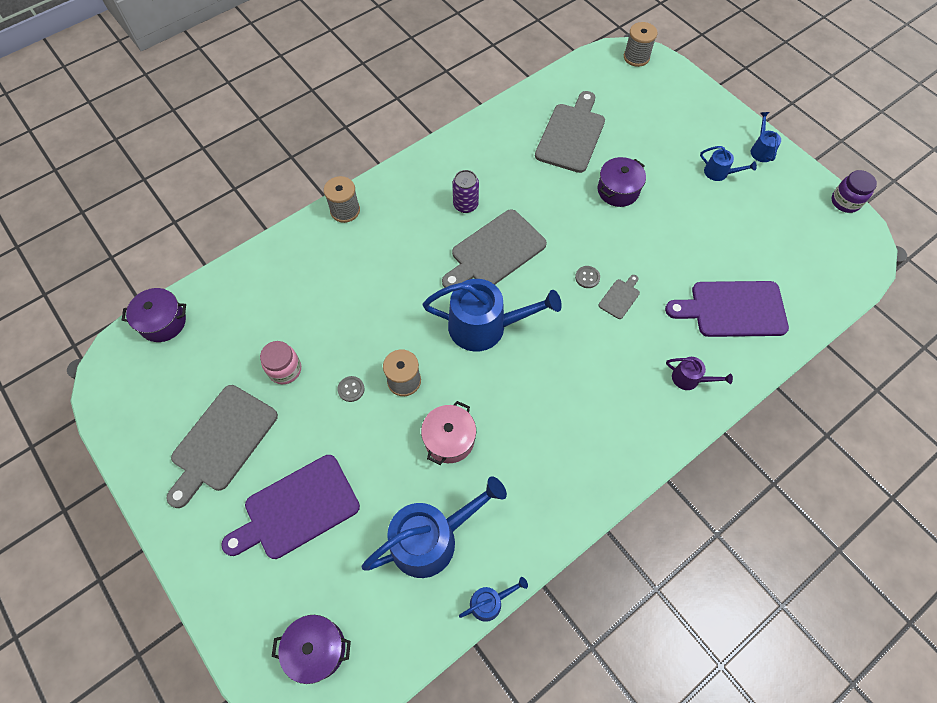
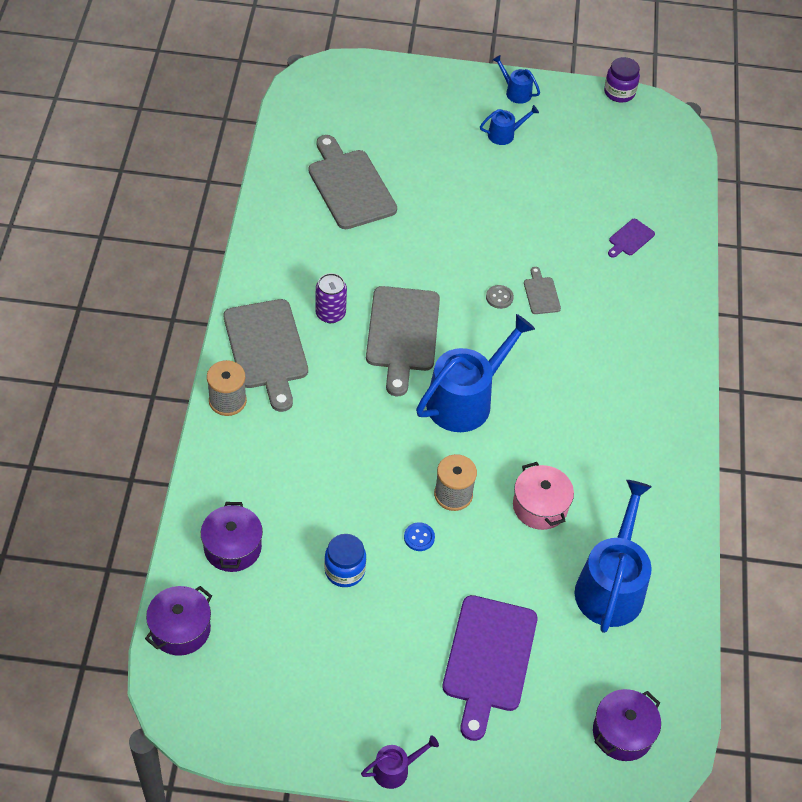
camera: 50 degrees left, 10 degrees down
(222, 441) = (364, 669): grey cutting board -> grey cutting board (266, 348)
(285, 370) = (344, 570): pink jar -> blue jar
(351, 389) = (419, 537): grey button -> blue button
(489, 602) = (698, 588): blue watering can -> none
(618, 190) = (443, 207): purple pot -> purple pot (232, 547)
(636, 57) = (325, 76): grey spool -> none
(689, 379) = (656, 316): purple watering can -> purple watering can (395, 769)
(733, 309) = (630, 238): purple cutting board -> purple cutting board, size x0.46

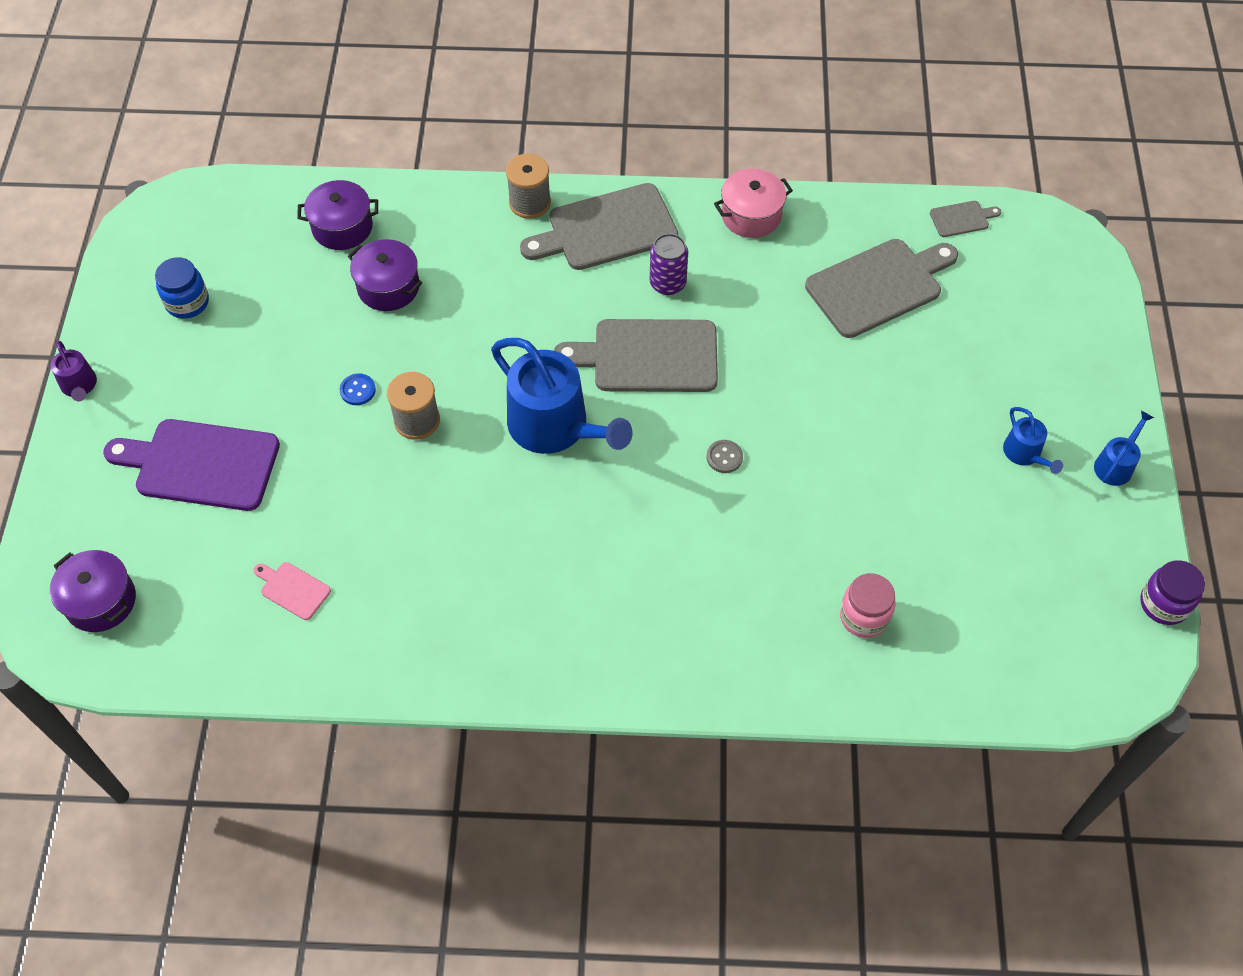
camera: 90 degrees right, 5 degrees up
(180, 629) = (247, 197): purple pot -> purple pot (388, 287)
(344, 570) = (314, 325): blue jar -> blue jar (187, 303)
(540, 506) = (404, 511): pink pot -> pink pot (751, 215)
(541, 294) = (739, 505): grey cutting board -> grey cutting board (961, 219)
(611, 586) = (293, 589): blue watering can -> pink cutting board
(630, 238) = (864, 617): purple cutting board -> pink jar

